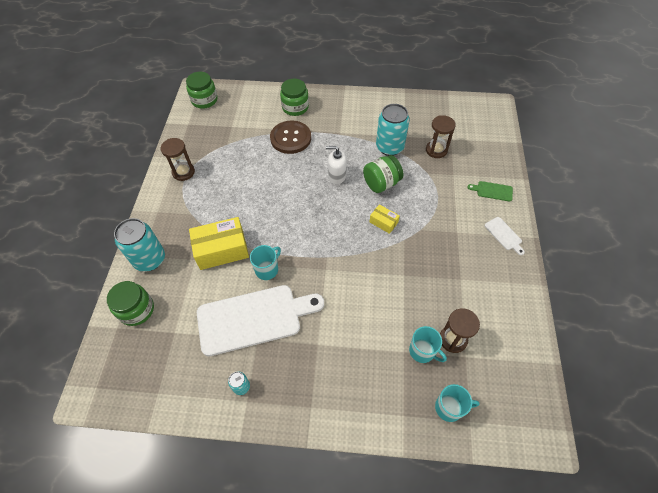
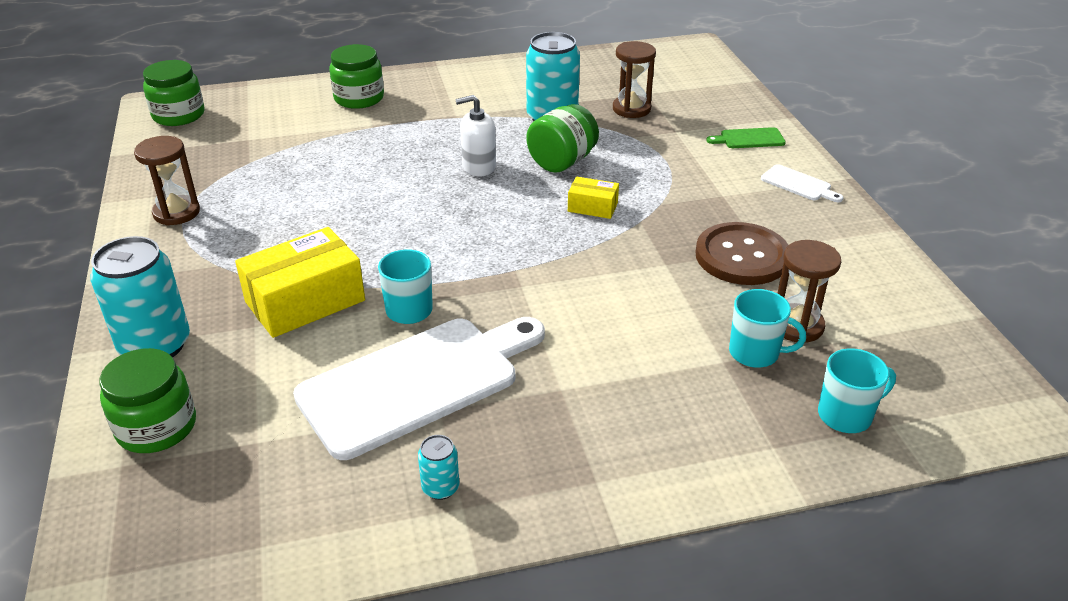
camera: 20 degrees left, 20 degrees down
(290, 138) = (369, 136): brown button -> brown button (742, 256)

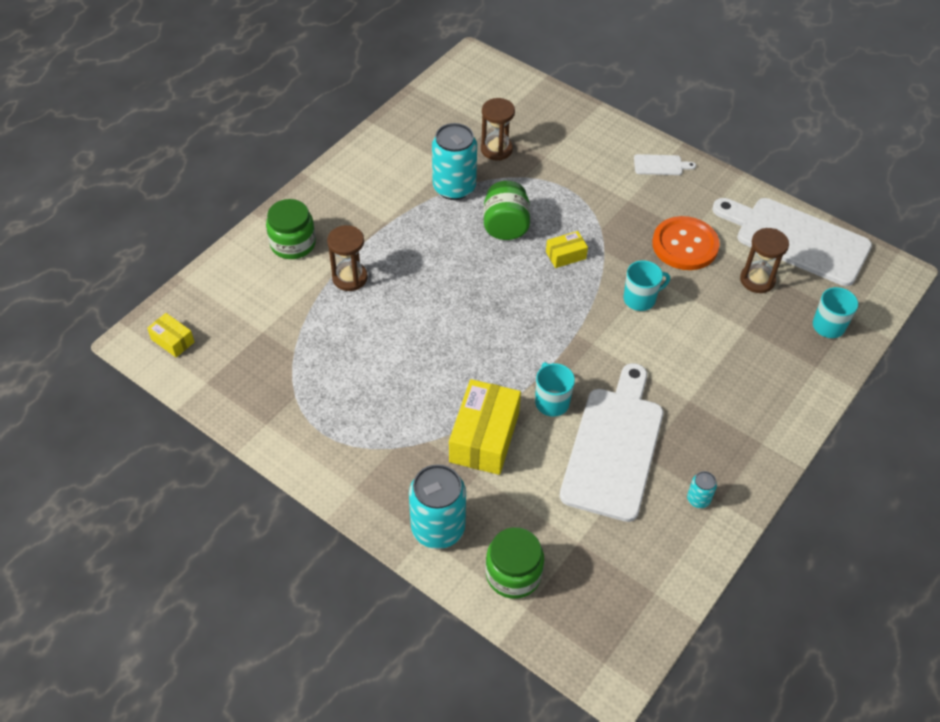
camera: 40 degrees left, 15 degrees up
(176, 213) = (304, 426): brown hourglass -> brown hourglass (349, 278)
(178, 115) = (172, 341): green jar -> yellow box
(478, 167) = (457, 262): white soap dispenser -> none
(742, 256) = (685, 245): brown button -> orange button
(749, 139) = (596, 139): green cutting board -> none
(755, 353) = (755, 312): turquoise mug -> turquoise mug (640, 299)
(900, 314) = (796, 239): none -> white cutting board

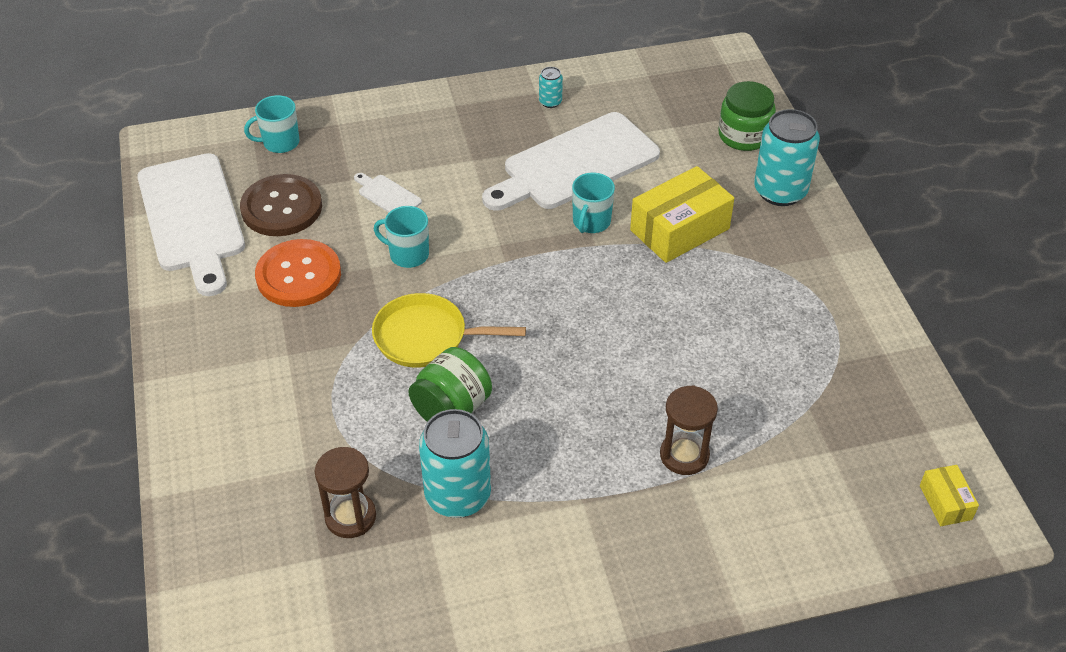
camera: 140 degrees left, 5 degrees down
(293, 244) = (721, 543): green jar -> none
(565, 255) = (426, 337): yellow box -> yellow pan
(660, 165) = (199, 371): white cutting board -> white cutting board (387, 195)
(757, 280) = (281, 207): brown hourglass -> brown button

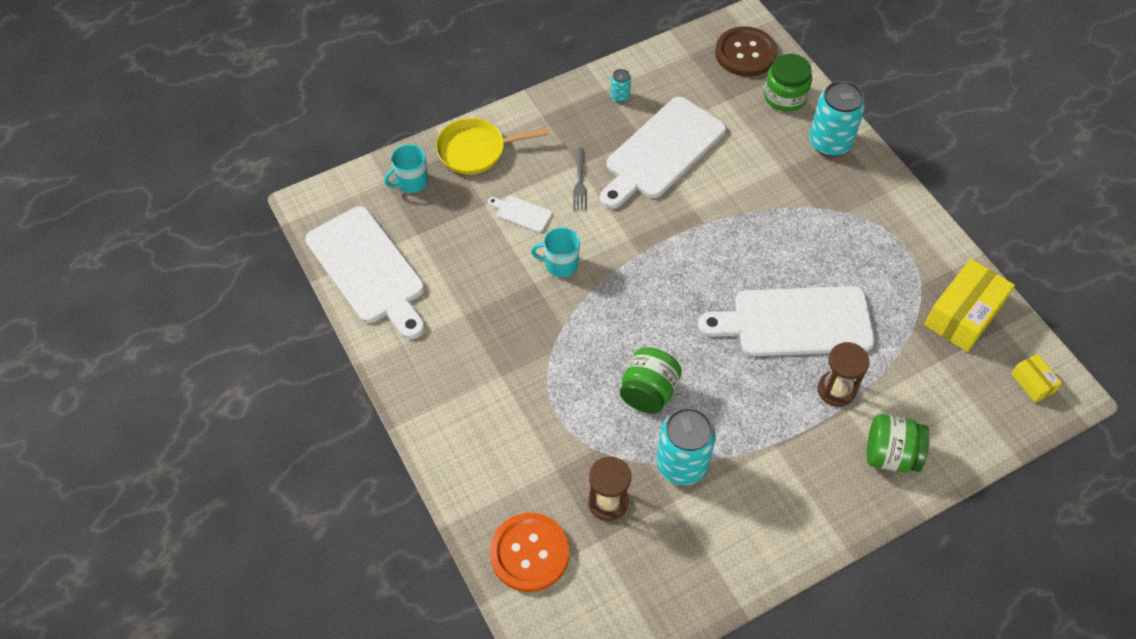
camera: 15 degrees left, 10 degrees up
(281, 207) = (439, 244): brown button -> brown button (745, 53)
(298, 275) = (480, 303): orange button -> orange button (529, 553)
(426, 337) = (604, 335): yellow pan -> yellow pan (475, 150)
(467, 177) = (580, 182): none -> grey fork
(591, 222) = (694, 203): turquoise mug -> none
(662, 371) = (795, 322): none -> white cutting board
(679, 229) = (765, 194): yellow box -> yellow box (963, 315)
(725, 544) = (890, 455): none -> green jar

